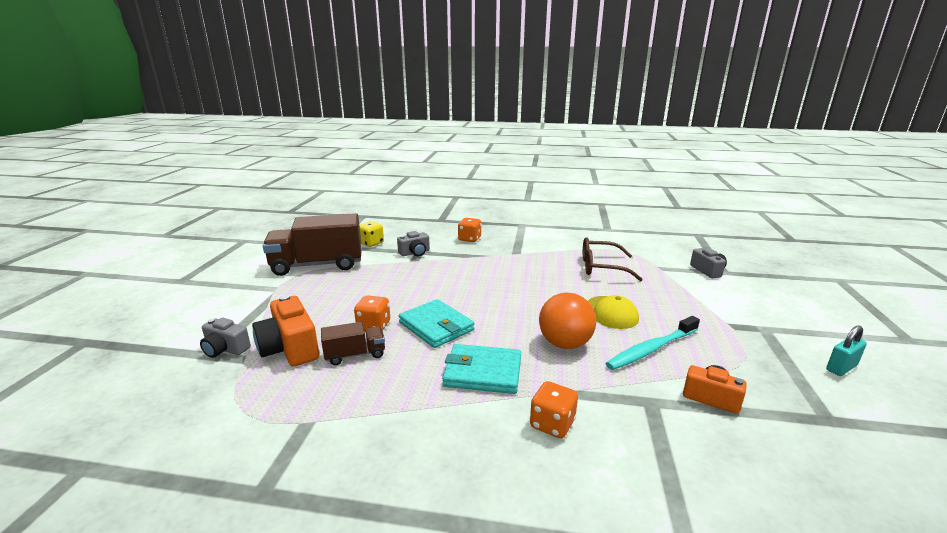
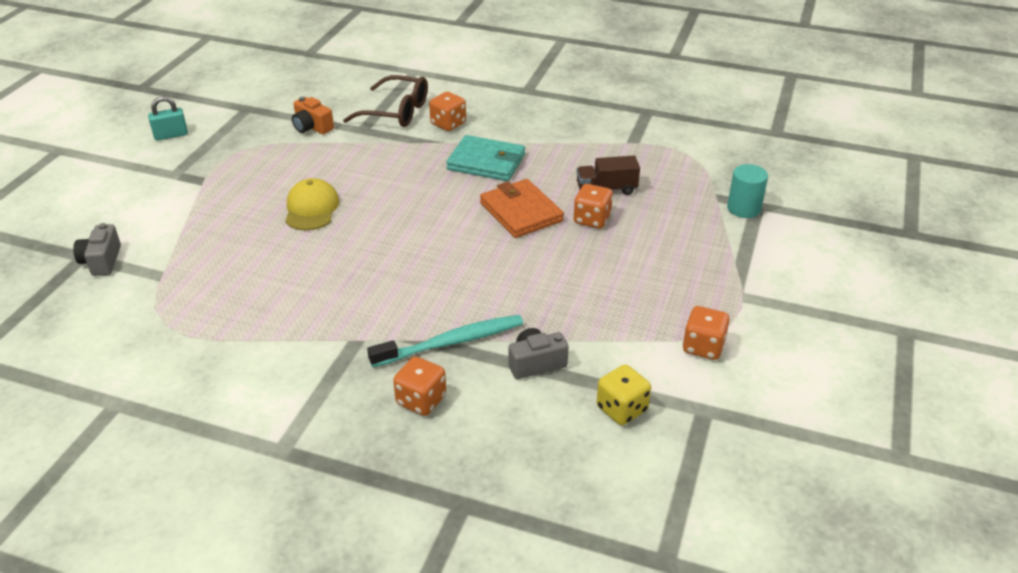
camera: 170 degrees left, 15 degrees up
(225, 349) = (743, 208): grey camera -> turquoise cylinder
(290, 348) = (675, 203): orange camera -> none
(317, 265) = (703, 347): brown truck -> orange dice
(436, 326) = (521, 212): turquoise wallet -> orange wallet
(565, 344) = (394, 179): orange ball -> none
(601, 267) = (246, 287): brown glasses -> brown glasses (396, 112)
(651, 349) = (315, 166): turquoise toothbrush -> turquoise toothbrush (451, 342)

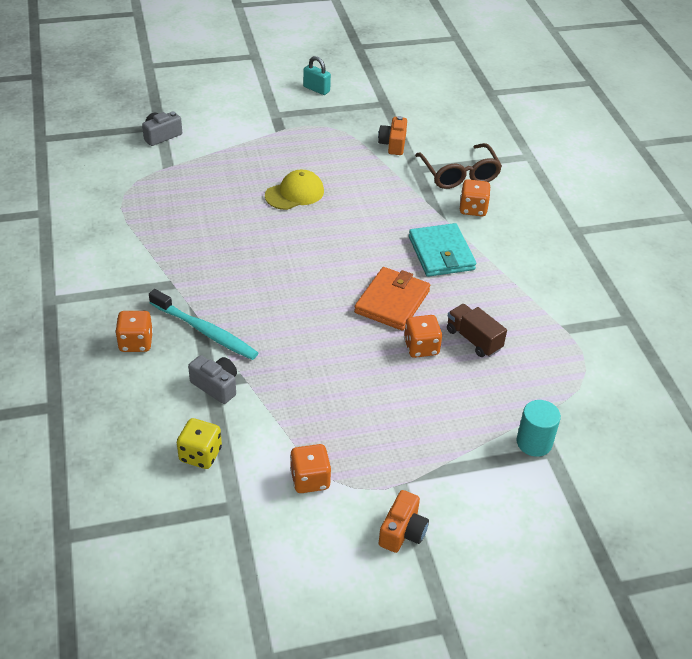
camera: 55 degrees right, 5 degrees up
(796, 316) = (402, 531): none -> orange camera

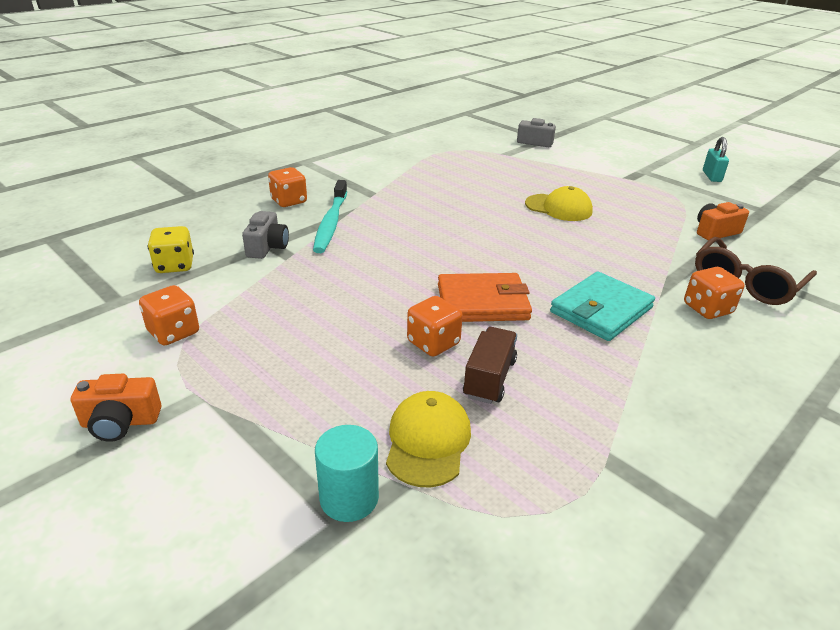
camera: 60 degrees right, 10 degrees down
(510, 392) = (428, 441): none -> yellow cap

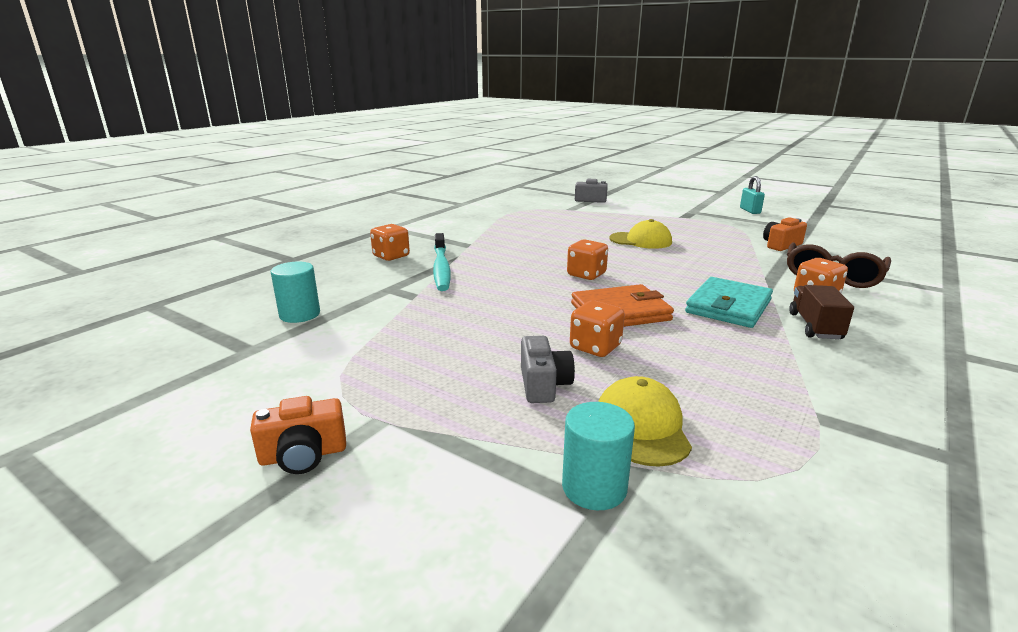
camera: 10 degrees left, 10 degrees down
(174, 332) = (326, 369): orange dice -> orange dice (586, 275)
(175, 265) = (300, 314): yellow dice -> turquoise cylinder
(267, 247) = (388, 291): grey camera -> grey camera (543, 385)
(489, 378) = (666, 368): brown truck -> brown truck (815, 326)

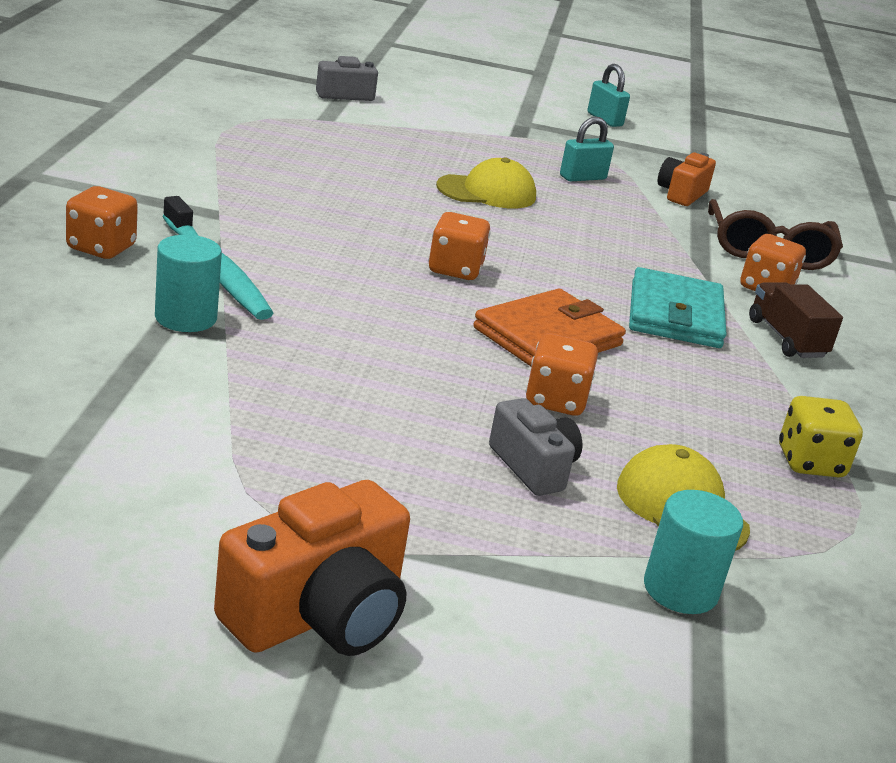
camera: 30 degrees left, 5 degrees up
(300, 314) = (64, 389): turquoise cylinder -> turquoise cylinder (185, 318)
(303, 455) = (318, 614): orange camera -> orange camera, size x1.61
(713, 236) = (582, 177): none -> turquoise padlock
(785, 410) = (810, 462): none -> yellow dice

